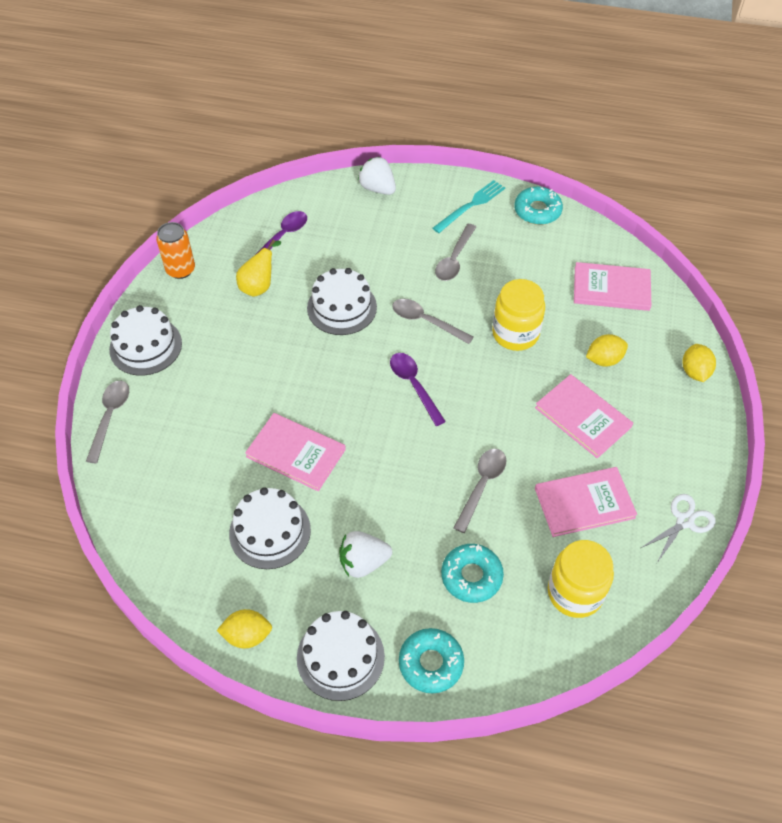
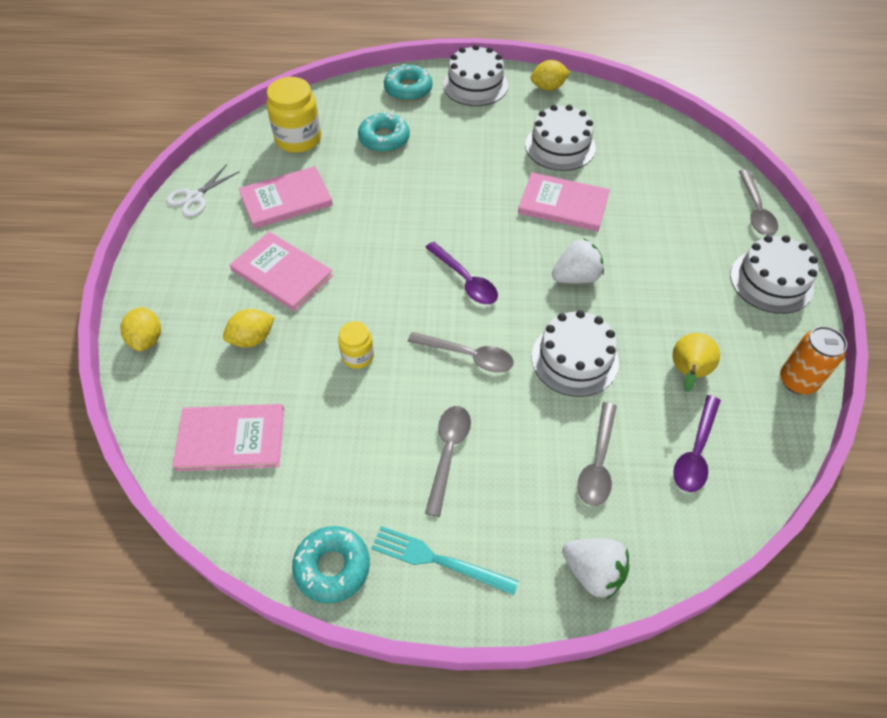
camera: 170 degrees right, 0 degrees up
(363, 562) = (475, 137): white strawberry -> white strawberry (576, 277)
(471, 205) = (438, 560): turquoise fork -> turquoise fork turned 75 degrees clockwise
(482, 485) = (382, 201): grey spoon -> grey spoon (597, 463)
(515, 333) = (358, 356): yellow jar -> yellow jar, size x0.56

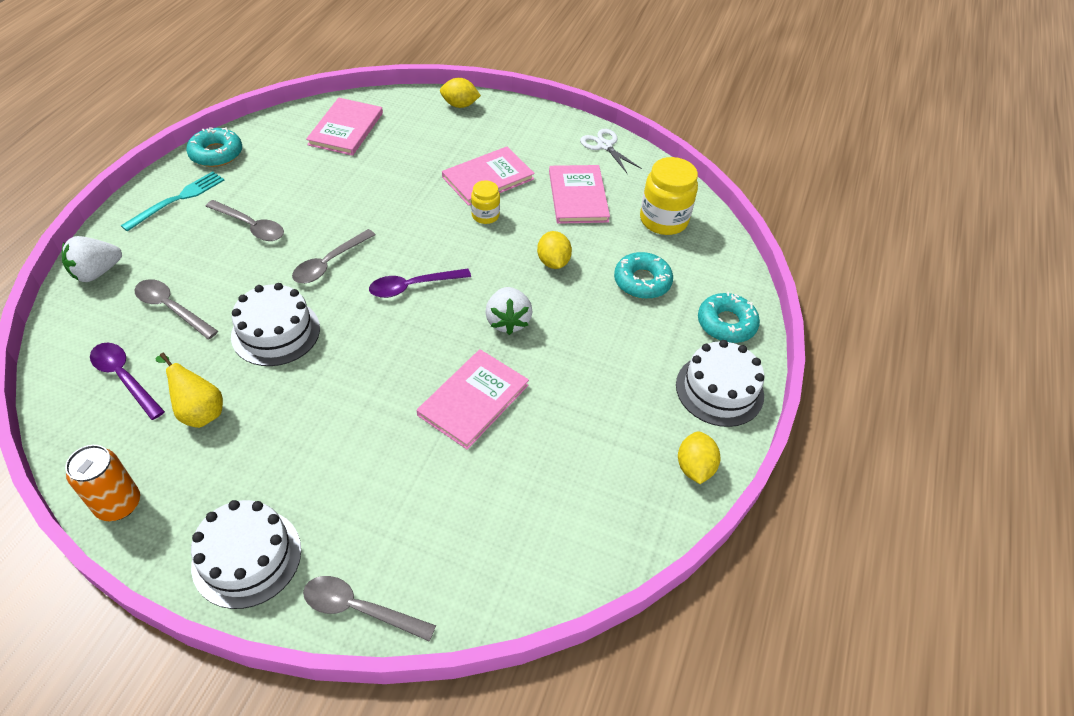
camera: 105 degrees right, 5 degrees down
(252, 339) = (428, 152): yellow lemon -> yellow lemon (553, 262)
(358, 356) = (374, 201): yellow jar -> yellow jar (485, 215)
(560, 146) = (571, 435): white cake -> none
(576, 277) = (367, 371): white strawberry -> white strawberry (508, 321)

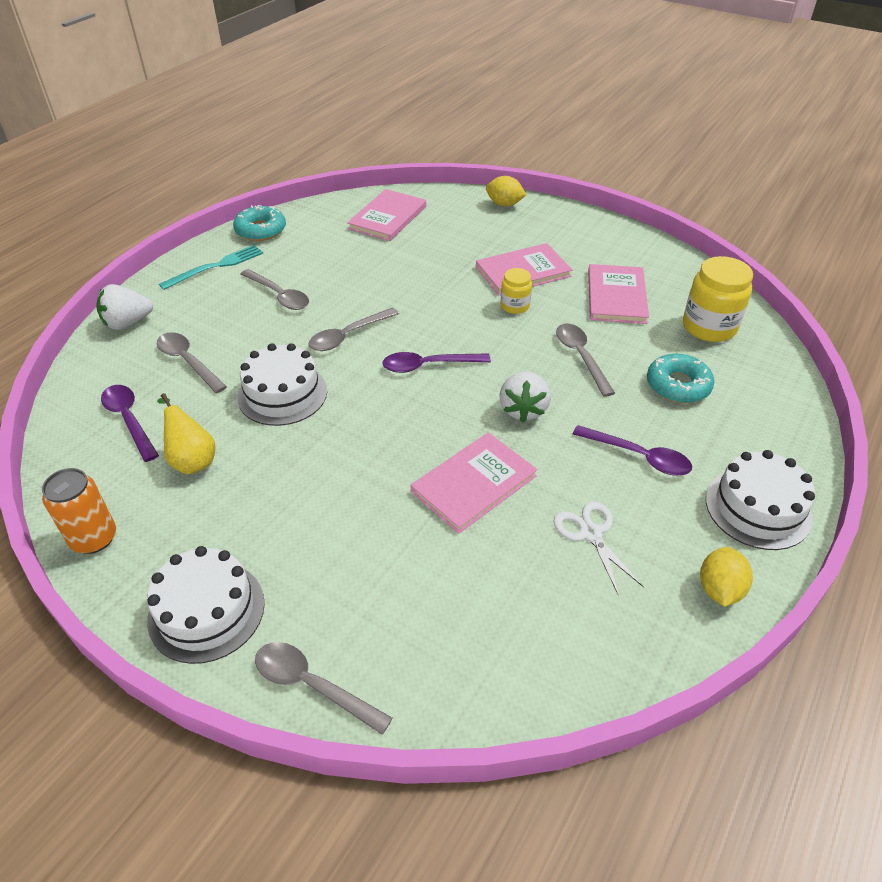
camera: 15 degrees right, 5 degrees down
(553, 262) = (581, 357): yellow lemon -> grey spoon
(604, 146) = (651, 251): white scissors -> white scissors (590, 533)
(616, 355) = (639, 457): none -> purple spoon
(726, 324) = (772, 439): turquoise donut -> none

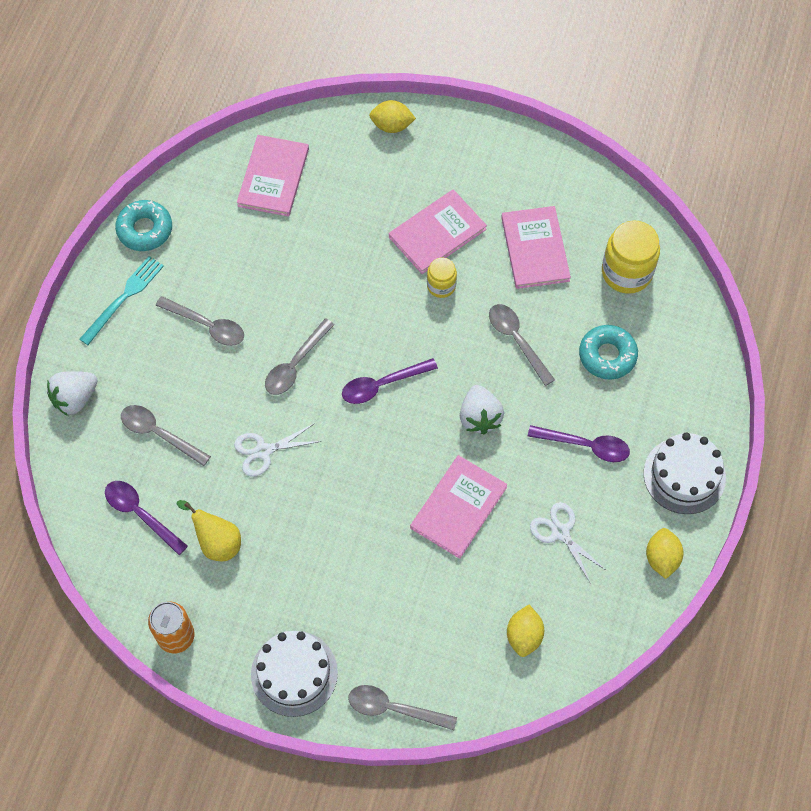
camera: 15 degrees left, 20 degrees up
(282, 394) = (263, 451): white cake -> white scissors
(515, 638) = (524, 636): none -> yellow lemon

